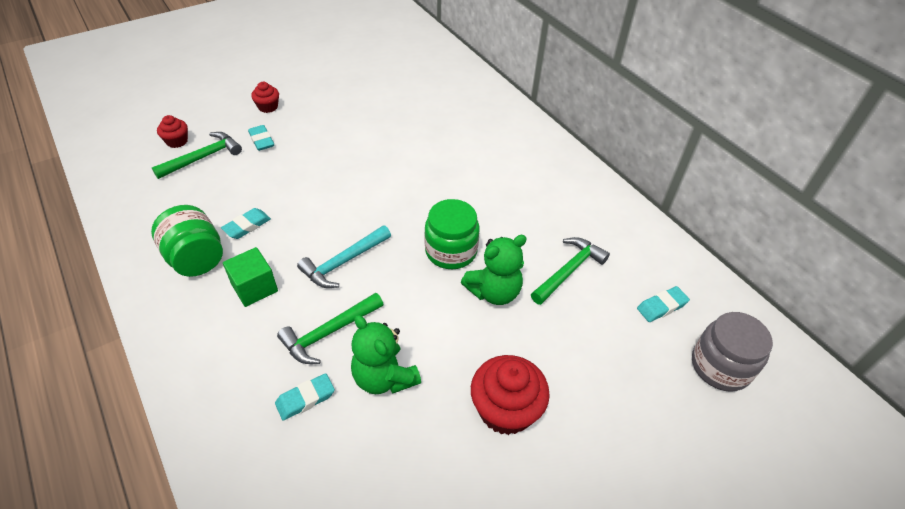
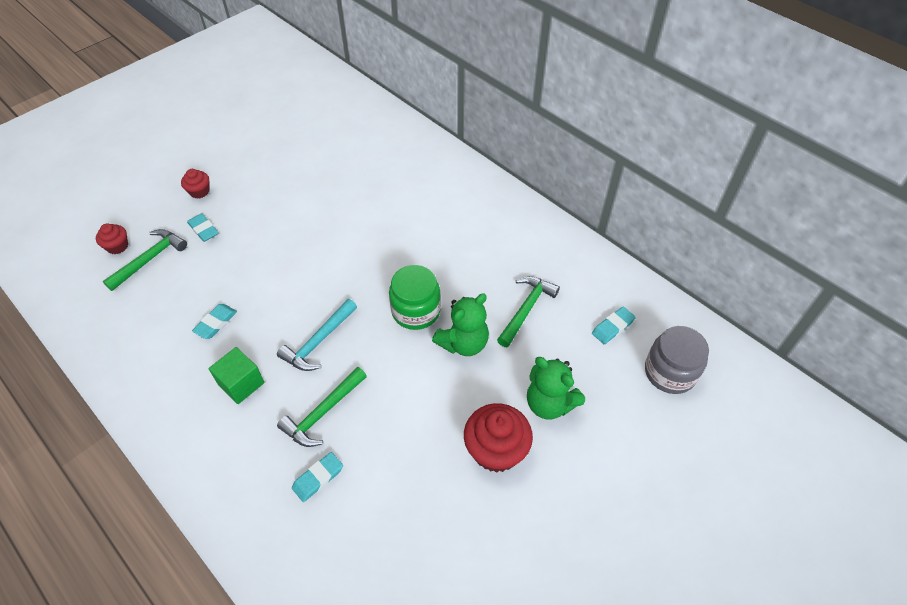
camera: 10 degrees left, 5 degrees up
(196, 258) = (176, 366): green jar -> none
(384, 377) = (383, 443): green teddy bear -> green teddy bear (549, 403)

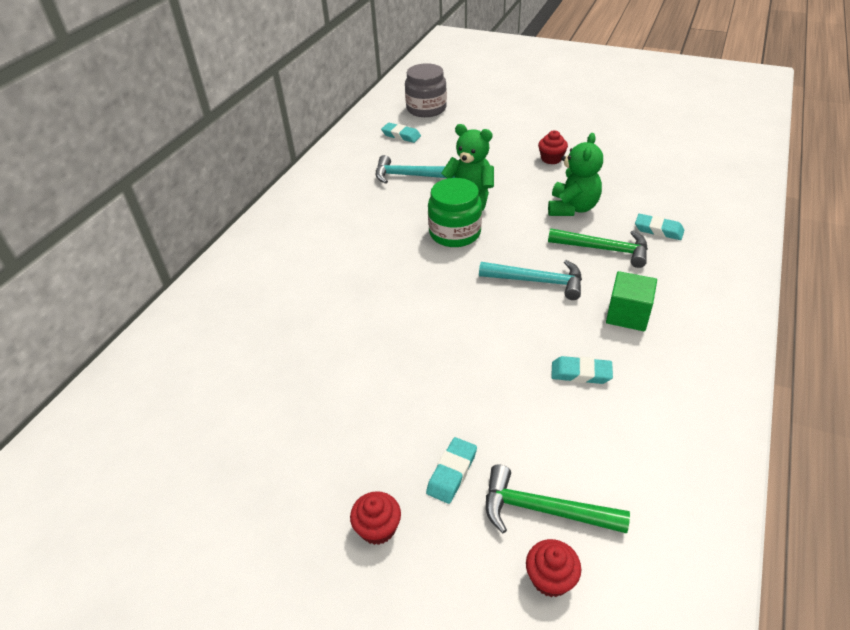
camera: 110 degrees left, 10 degrees down
(496, 450) = (551, 159): red cupcake -> red cupcake, size x0.54
(526, 309) = (410, 176): green hammer -> turquoise hammer
(549, 403) = (493, 147): green teddy bear -> green teddy bear (572, 208)

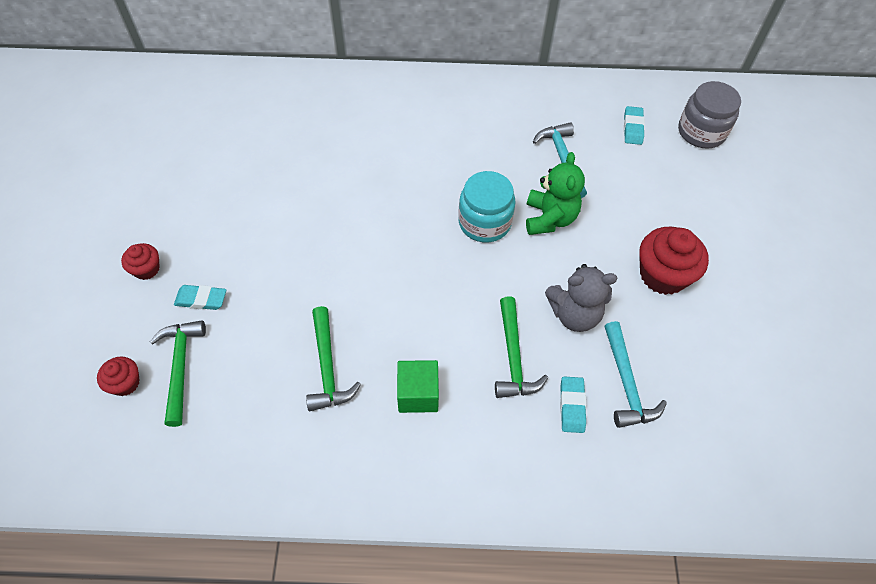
camera: 65 degrees right, 15 degrees up
(455, 233) = (484, 222): green jar -> turquoise jar
(537, 281) = (438, 307): turquoise hammer -> turquoise hammer (626, 383)
(551, 159) = (663, 275): red cupcake -> red cupcake, size x1.86
(572, 208) = (574, 314): green teddy bear -> grey teddy bear
(581, 373) = (327, 367): turquoise eraser -> green hammer

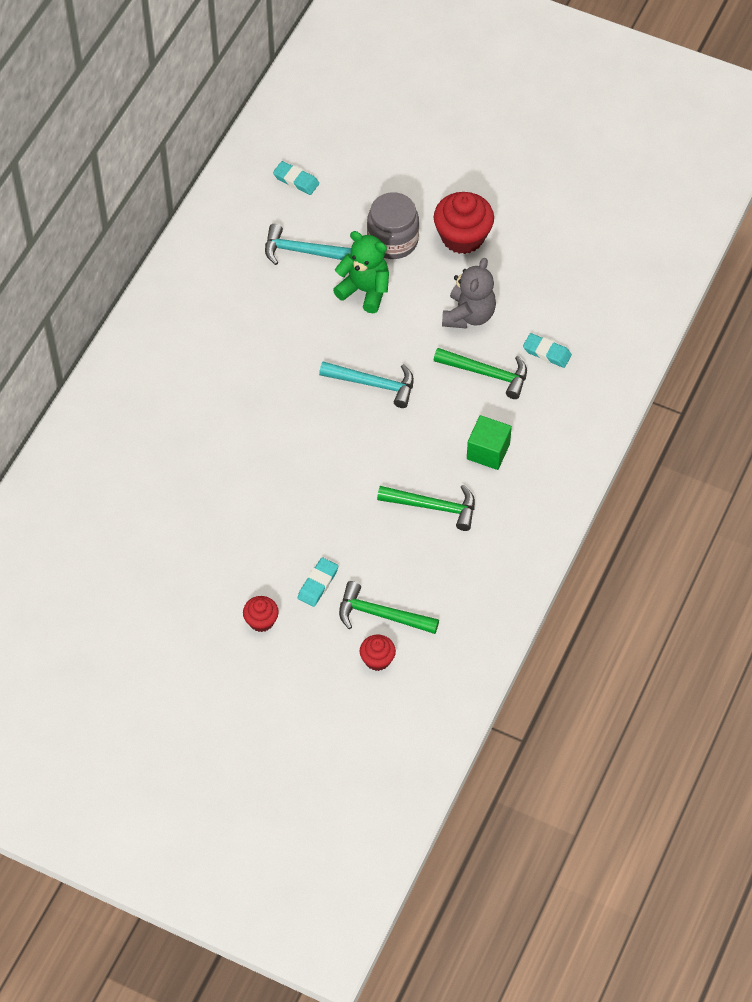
camera: 65 degrees left, 0 degrees up
(484, 222) = (344, 340): turquoise jar -> none
(626, 383) = (545, 308): turquoise hammer -> turquoise hammer (373, 384)
(701, 132) = (329, 131): grey jar -> grey jar (392, 240)

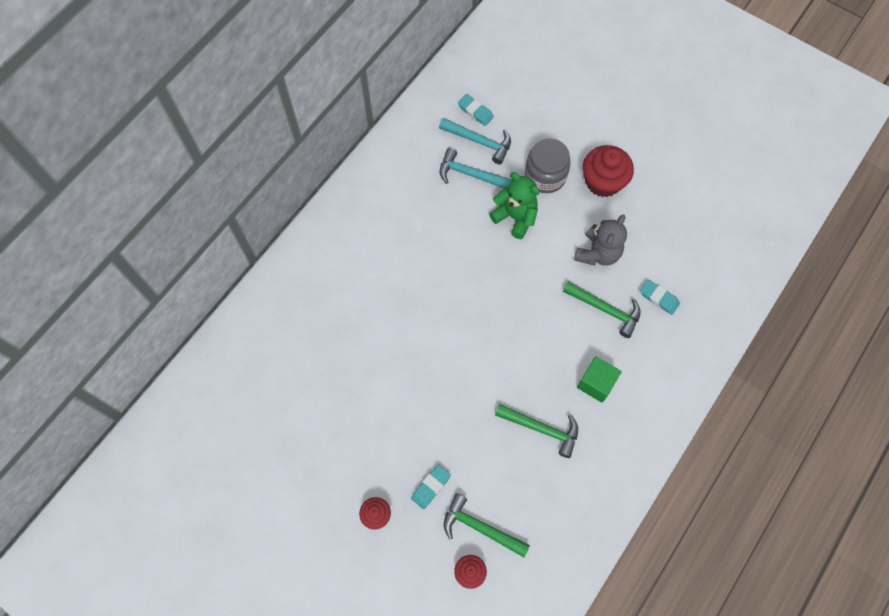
camera: 10 degrees right, 10 degrees up
(373, 384) = (508, 304): turquoise hammer -> turquoise hammer (479, 142)

